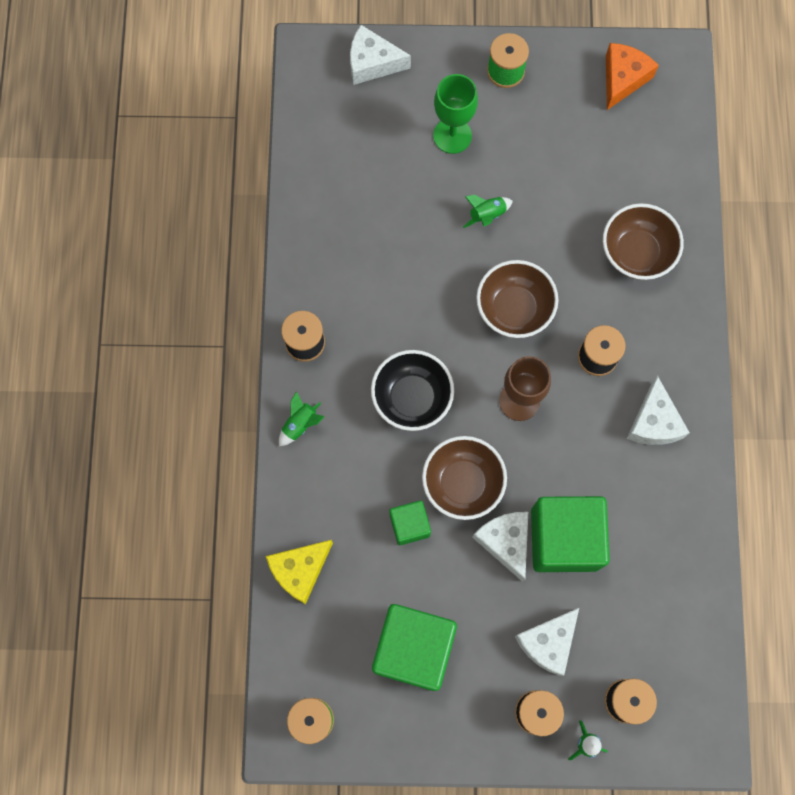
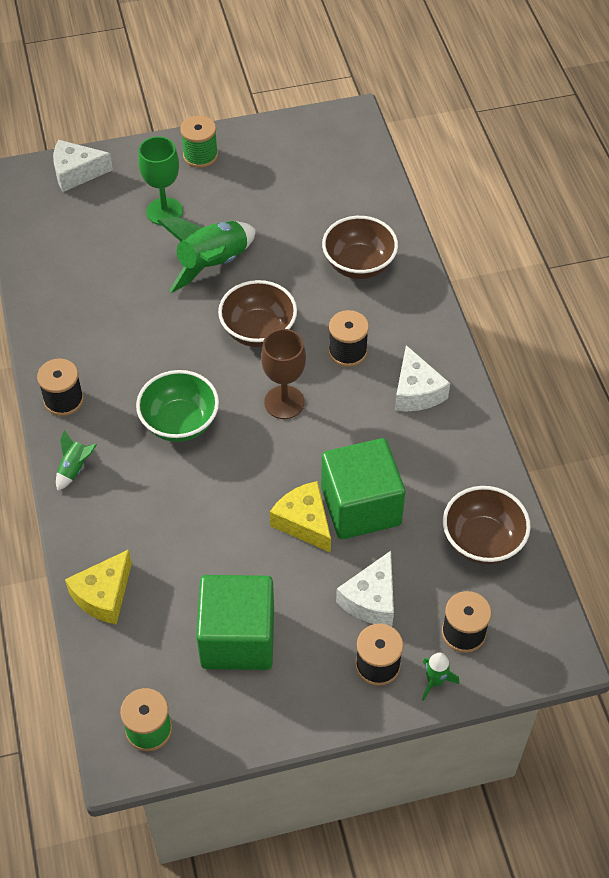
camera: 15 degrees left, 20 degrees down
(409, 525) = (205, 530): green cube -> none
(412, 398) = (180, 422): black bowl -> green bowl
(462, 483) = (248, 482): brown bowl -> brown bowl (482, 541)
(487, 215) = (213, 264): green rocket -> green rocket, size x2.10
(505, 542) = (304, 522): white cheese -> yellow cheese
(623, 79) = (307, 141): orange cheese -> none

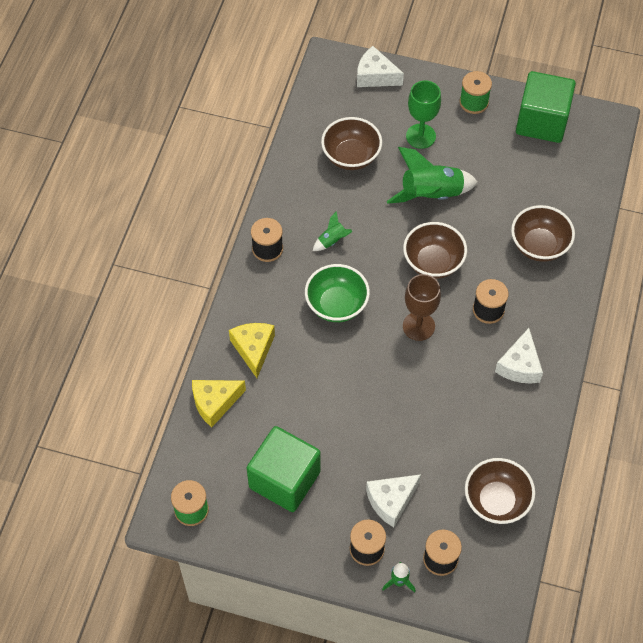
camera: 30 degrees right, 5 degrees up
(74, 468) = (246, 303): green rocket -> green rocket (332, 241)
(100, 263) = (351, 156): none -> brown bowl
(304, 522) = (378, 421): yellow cheese -> yellow cheese (253, 349)
(361, 506) = (425, 431): green cube -> green cube (542, 121)

